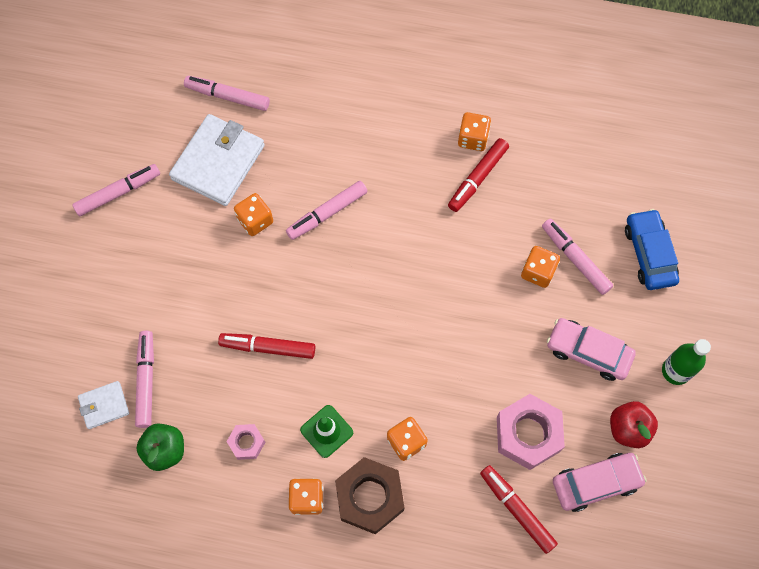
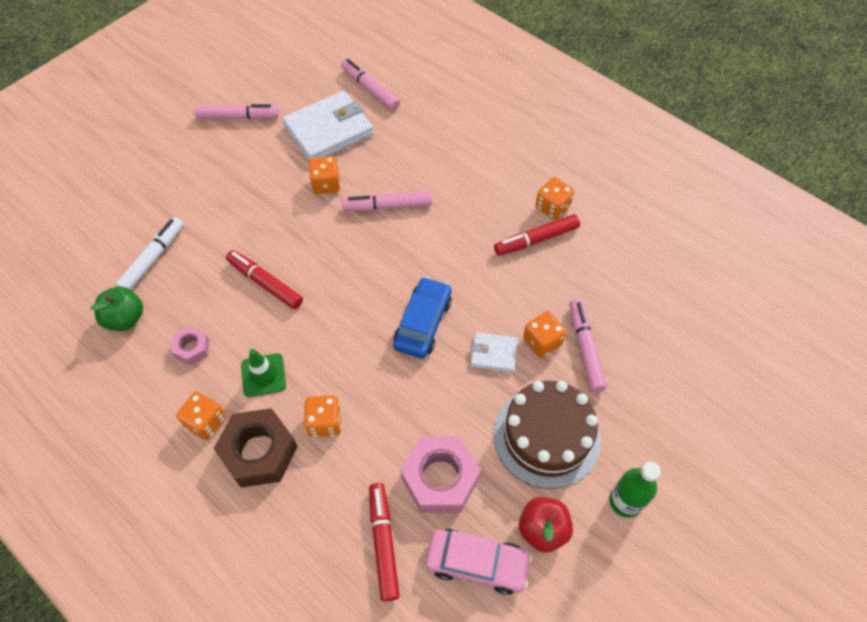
camera: 30 degrees right, 10 degrees down
(104, 405) = (108, 260): white wallet -> white wallet (493, 353)
(146, 381) = (153, 259): pink marker -> white marker
(588, 352) = (546, 436): pink car -> brown cake
(649, 254) = (661, 380): blue car -> blue car (423, 323)

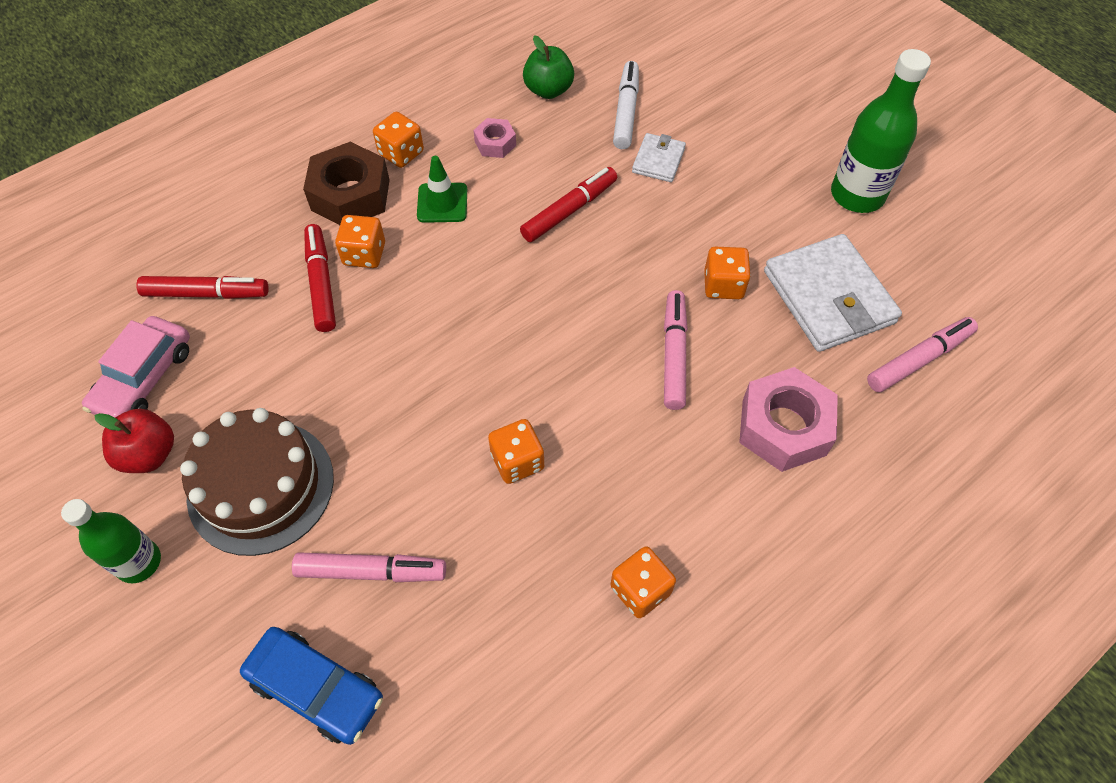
camera: 100 degrees right, 0 degrees up
(153, 259) = (626, 111): white marker -> white marker turned 120 degrees counterclockwise
(238, 117) = (857, 195): pink marker -> green bottle
(423, 323) = (469, 370): blue car -> blue car (316, 688)
(440, 478) = (254, 357): pink nut -> pink nut (783, 427)
(493, 353) = (399, 447): white wallet -> white wallet (658, 160)
(536, 239) = (579, 548): red marker -> red marker (321, 283)
(542, 341) = (399, 514): orange dice -> orange dice (517, 461)

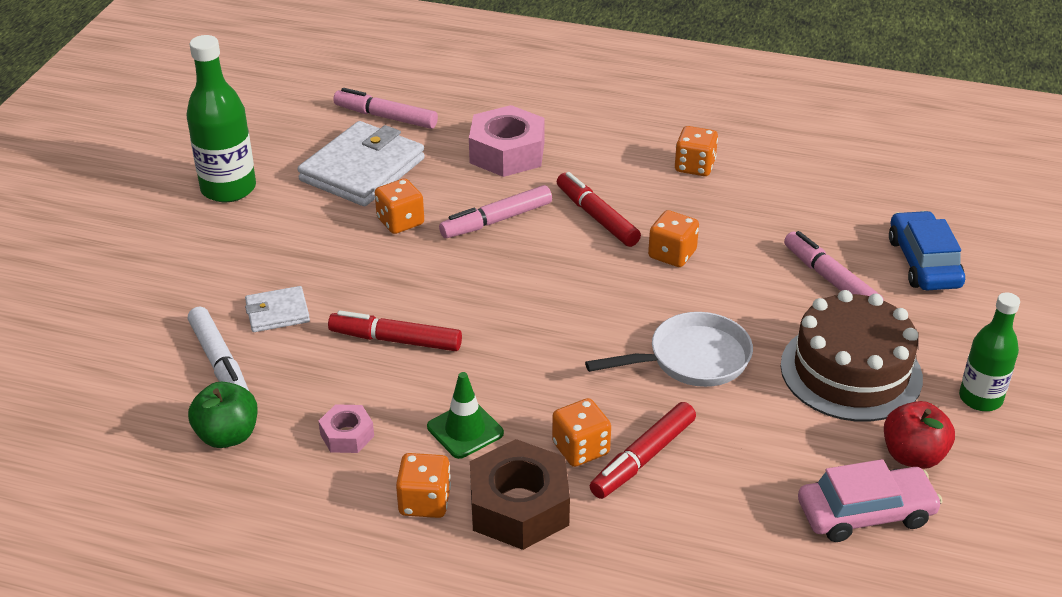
camera: 125 degrees left, 20 degrees down
(206, 294) = (743, 536): red marker -> red marker (597, 217)
(381, 381) = (692, 359): none -> white pan
(626, 111) = (219, 362): white marker -> white marker turned 90 degrees counterclockwise

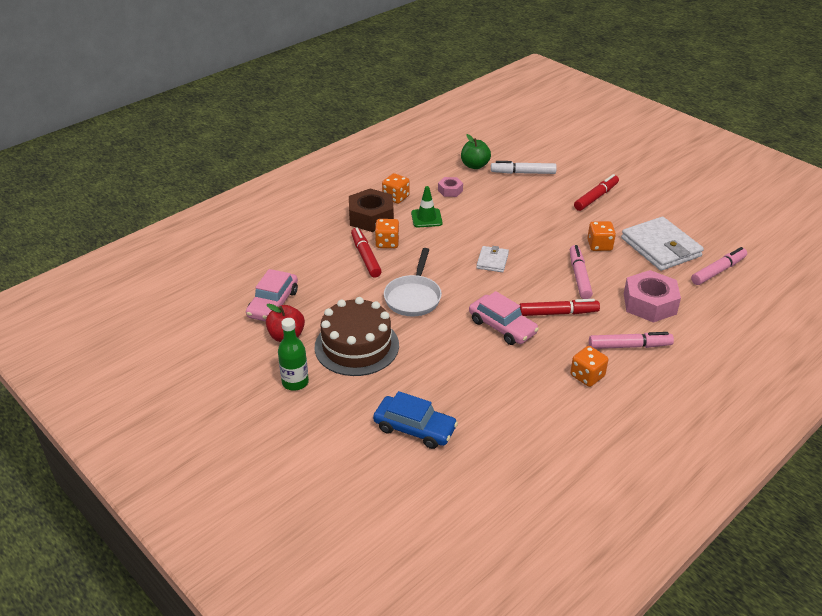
camera: 120 degrees right, 0 degrees up
(228, 189) = (665, 203): green bottle -> none
(277, 312) = (547, 193): white wallet -> white wallet (492, 261)
(395, 340) = (502, 218): red marker -> red marker (596, 197)
(672, 254) = (502, 327): orange dice -> pink car
(830, 280) = (432, 378): pink marker -> pink marker (629, 346)

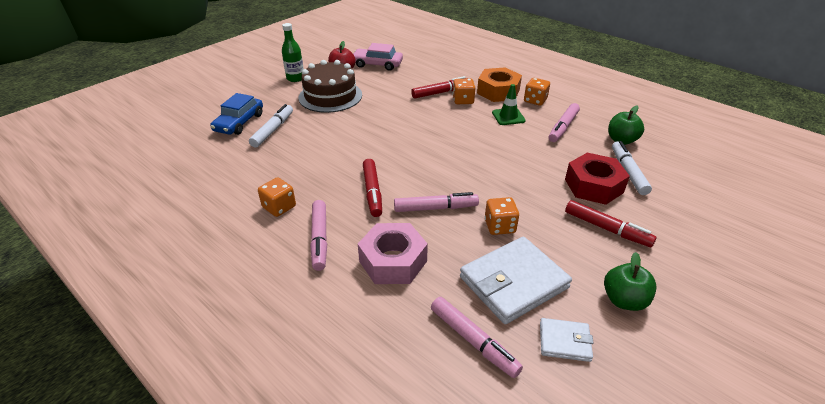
camera: 85 degrees right, 0 degrees up
(371, 217) = (498, 91): brown nut -> orange nut
(413, 297) = (390, 115): white pan -> none
(437, 393) = (273, 130): none -> white marker
(450, 190) = (563, 127): pink nut -> pink marker
(492, 261) = (450, 153): white wallet -> white wallet (564, 341)
(502, 327) = (352, 159): pink car -> none
(542, 192) = (593, 186): none -> red nut
(667, 205) = (624, 300): none -> green apple

